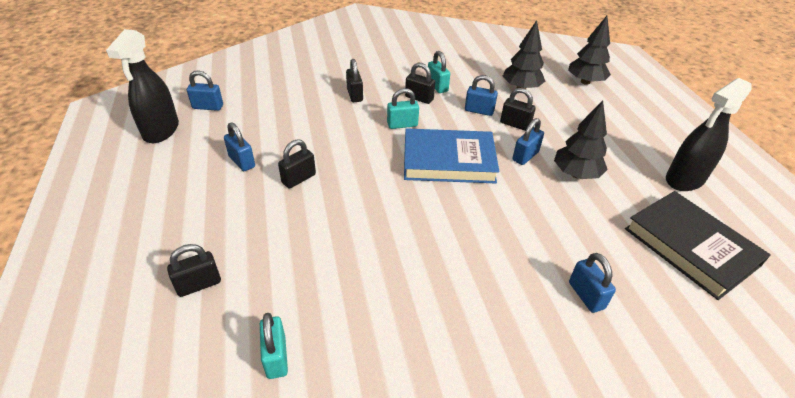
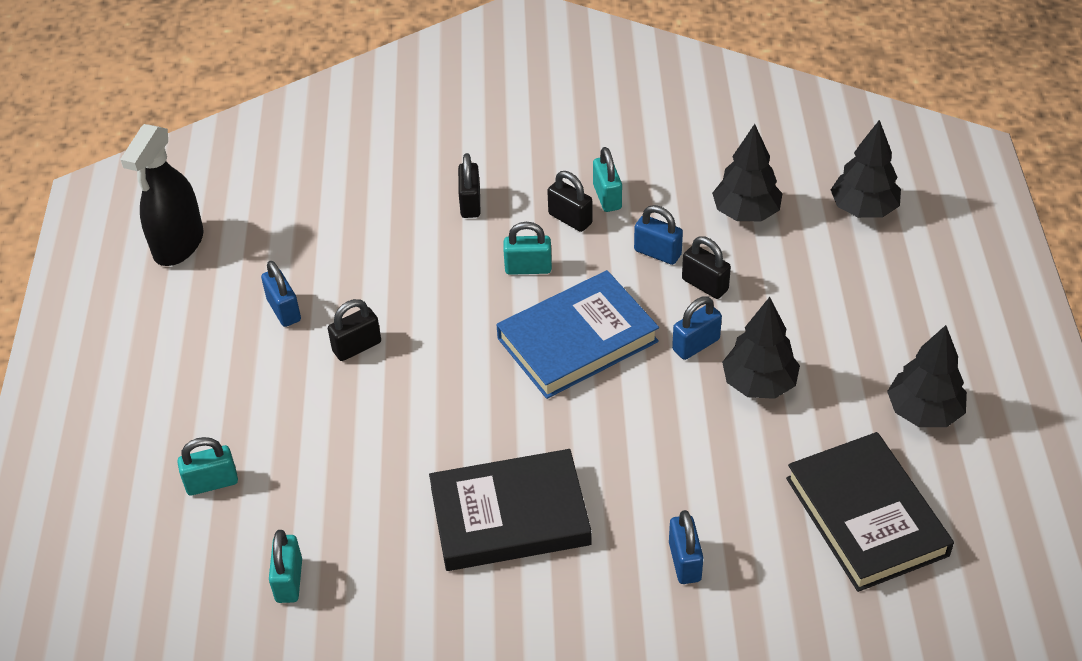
camera: 15 degrees right, 5 degrees up
(199, 284) = (212, 483): black padlock -> turquoise padlock
(208, 107) = (247, 206): blue padlock -> none
(444, 279) = (510, 516): none -> black book
(448, 160) = (577, 340): blue book -> blue book turned 45 degrees counterclockwise
(684, 179) = (923, 412): black spray bottle -> black tree

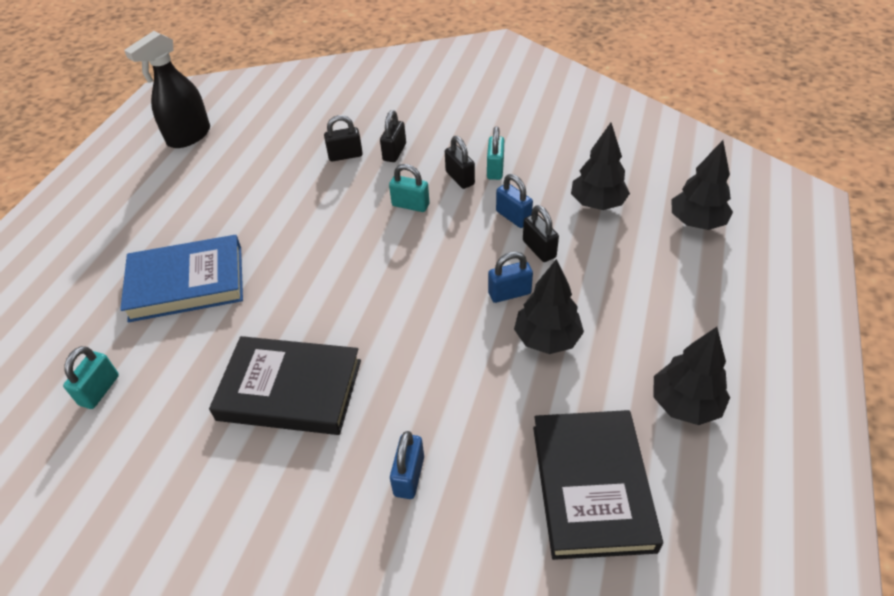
camera: 20 degrees right, 0 degrees up
(212, 483) = (99, 299): turquoise padlock -> none
(284, 310) = (226, 193): blue padlock -> none
(357, 347) = (258, 230): black padlock -> black padlock (345, 155)
(577, 340) = (418, 265): blue book -> blue book (187, 283)

